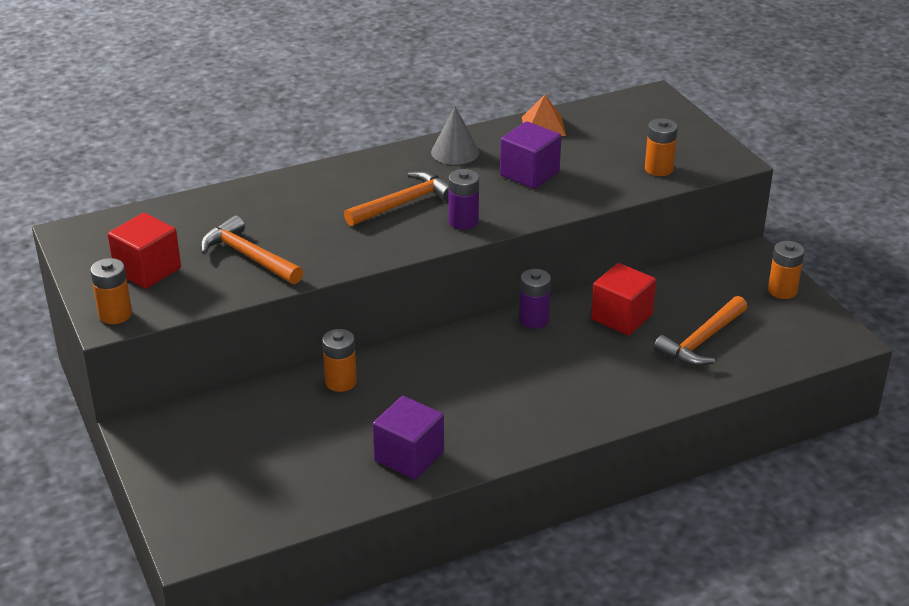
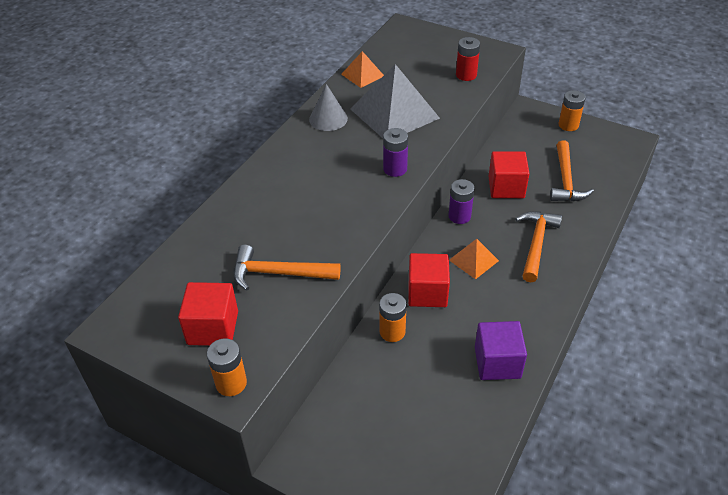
camera: 35 degrees left, 10 degrees up
(404, 203) = (339, 174): orange hammer -> orange hammer (536, 244)
(415, 368) = (427, 292): none -> red cube
(497, 364) = (473, 260): none -> orange pyramid
(529, 174) = (394, 113): purple cube -> grey pyramid
(658, 169) = (466, 75): orange battery -> red battery

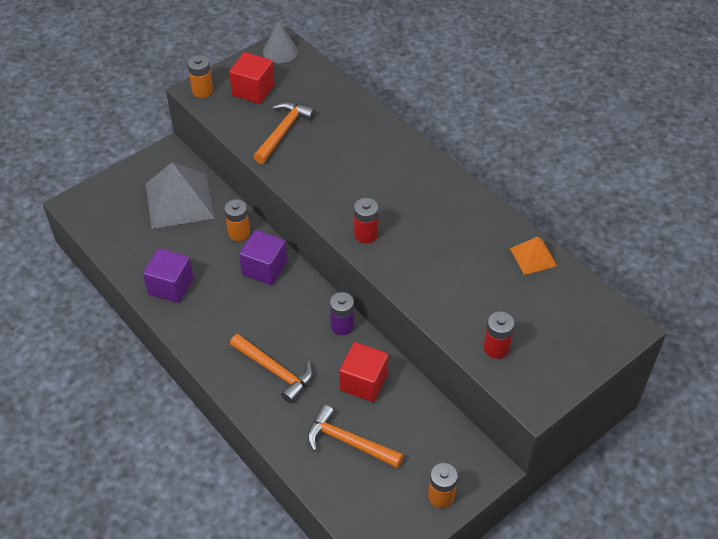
camera: 110 degrees right, 5 degrees up
(328, 119) = (465, 209): grey cone -> grey cone (280, 51)
(394, 113) = (451, 261): grey pyramid -> grey pyramid (179, 201)
(395, 169) = (366, 234): purple battery -> red battery
(427, 292) = (264, 268): red cube -> purple cube
(473, 260) = (282, 314): orange pyramid -> none

